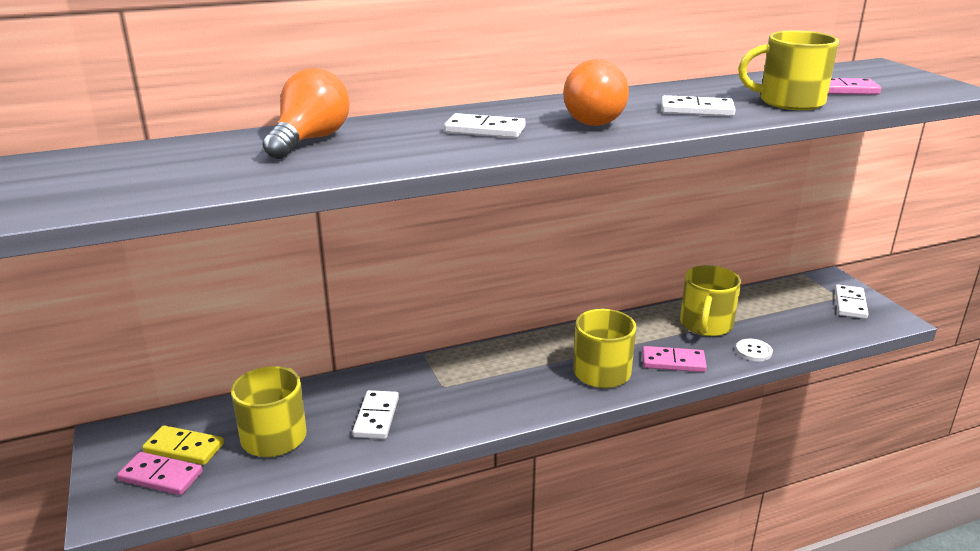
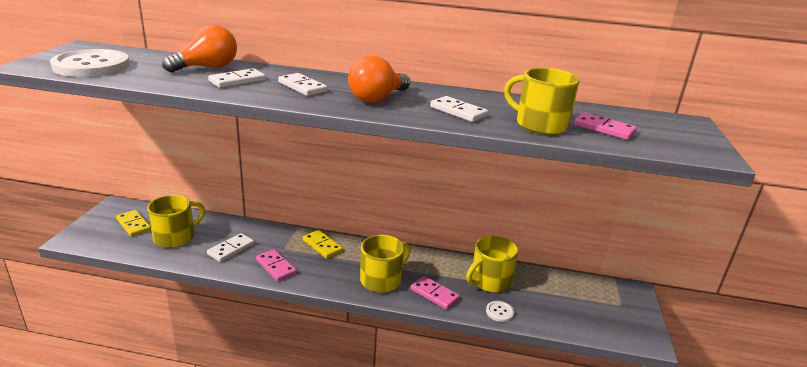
camera: 30 degrees right, 0 degrees up
(134, 183) = (91, 66): none -> white button
(161, 476) = (109, 233): pink domino -> pink domino (276, 267)
(485, 363) = (322, 246): none -> yellow domino
(850, 304) = (623, 314): white domino -> white domino (237, 81)

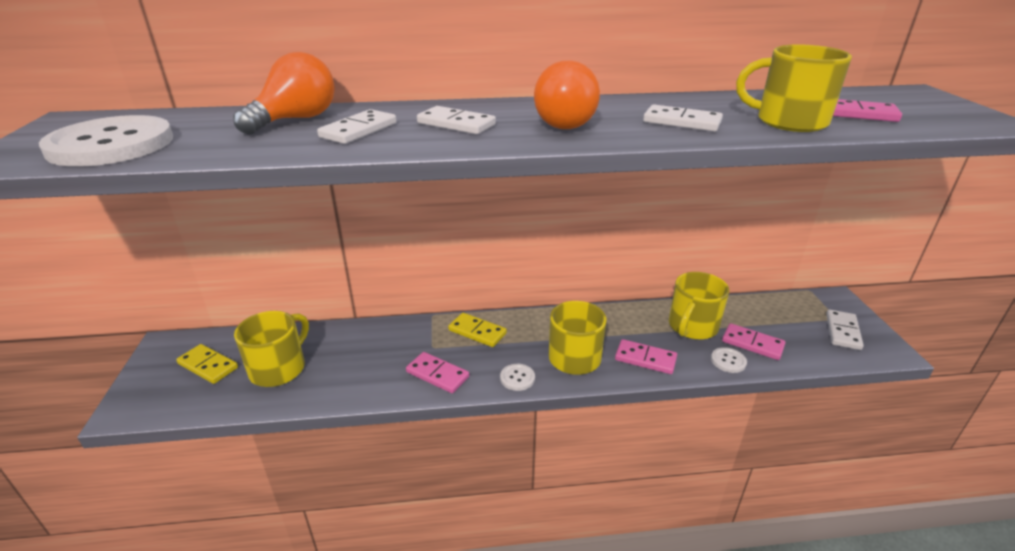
camera: 15 degrees left, 5 degrees up
(231, 249) = (364, 366): white domino -> white domino (842, 331)
(329, 283) = (517, 378): none -> white button
(530, 305) = (752, 343): none -> pink domino

